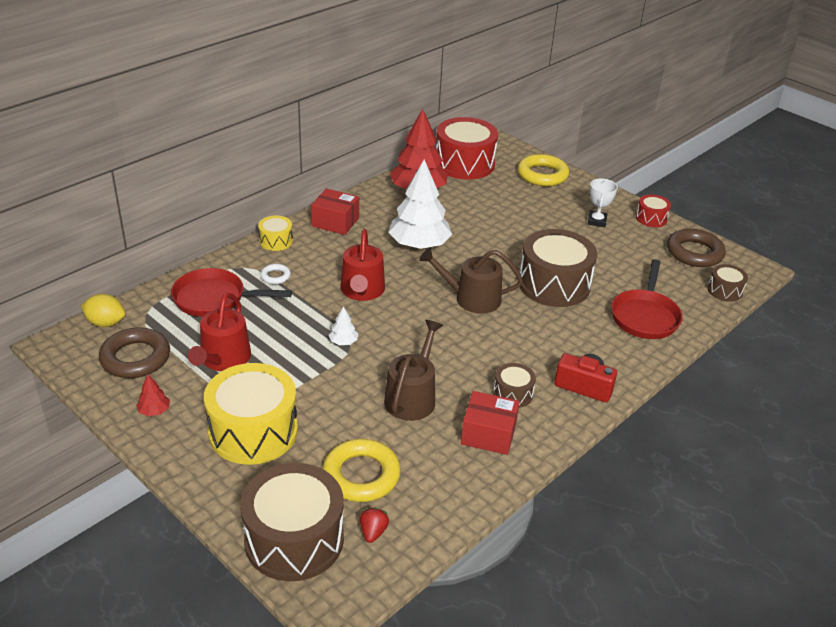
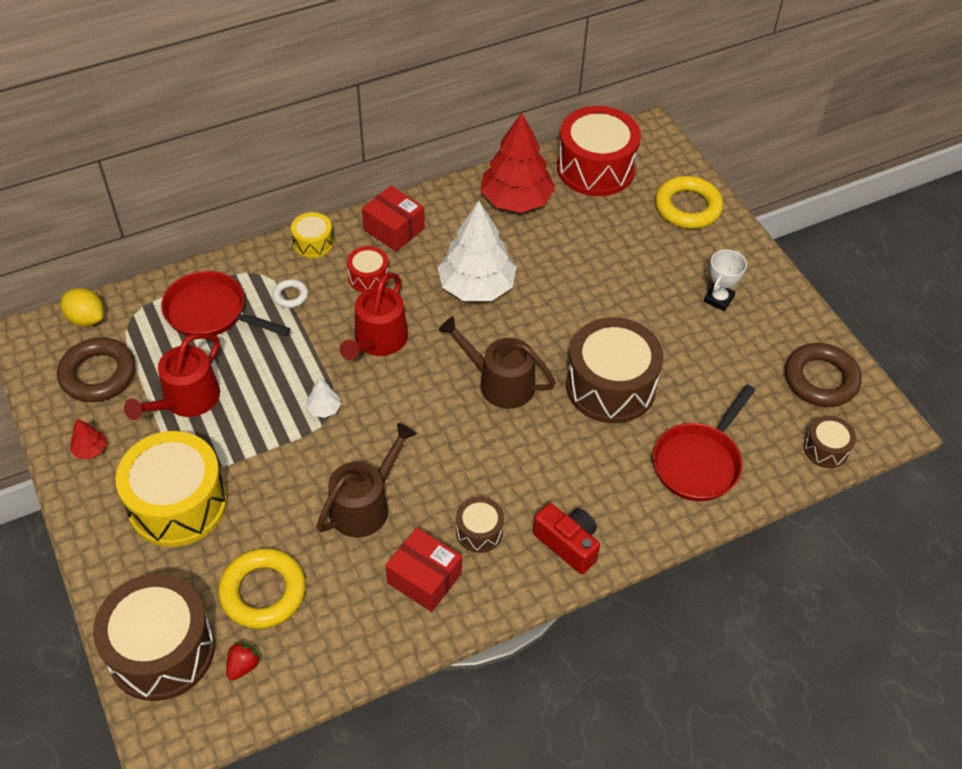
camera: 20 degrees right, 15 degrees up
(651, 218) = (794, 310): red drum -> red drum (368, 277)

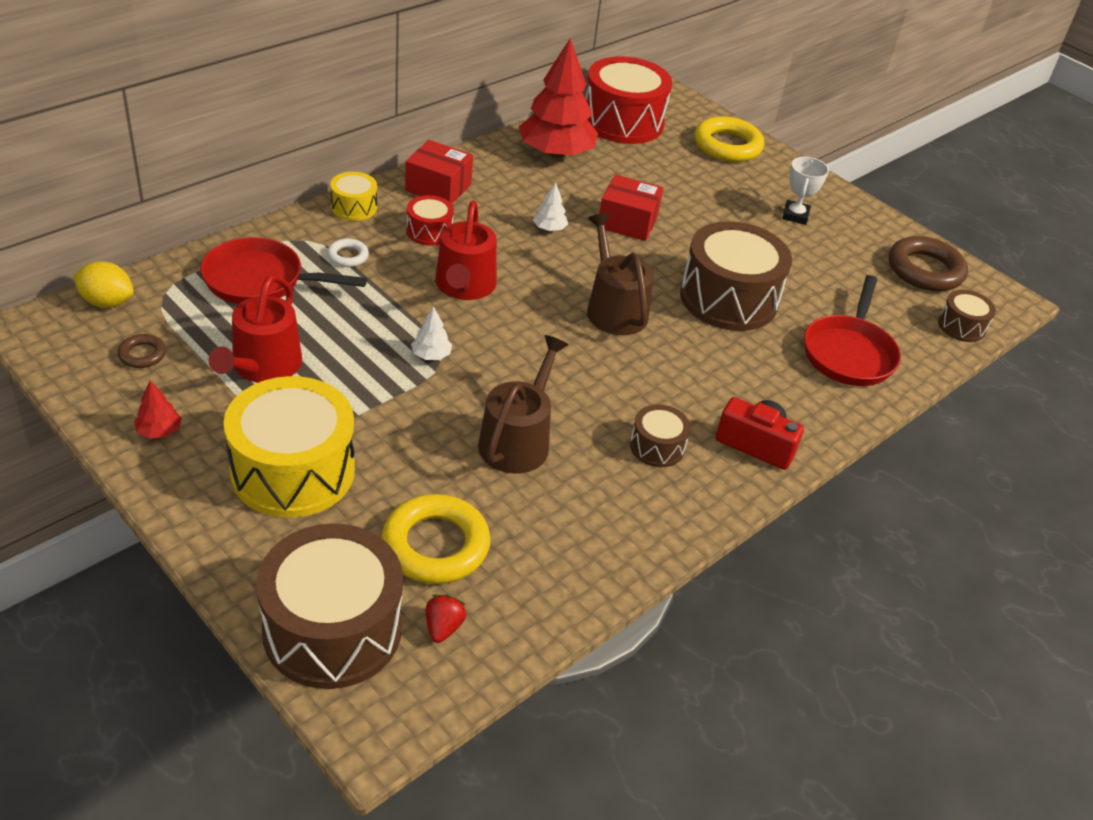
camera: 20 degrees left, 10 degrees down
(98, 374) = (142, 354): brown ring -> brown ring, size x0.49
(424, 578) = (617, 501): red box -> red box (627, 222)
(476, 287) = (549, 228): white tree -> white tree, size x0.41
(500, 383) = (614, 309): brown watering can -> brown watering can turned 60 degrees clockwise

